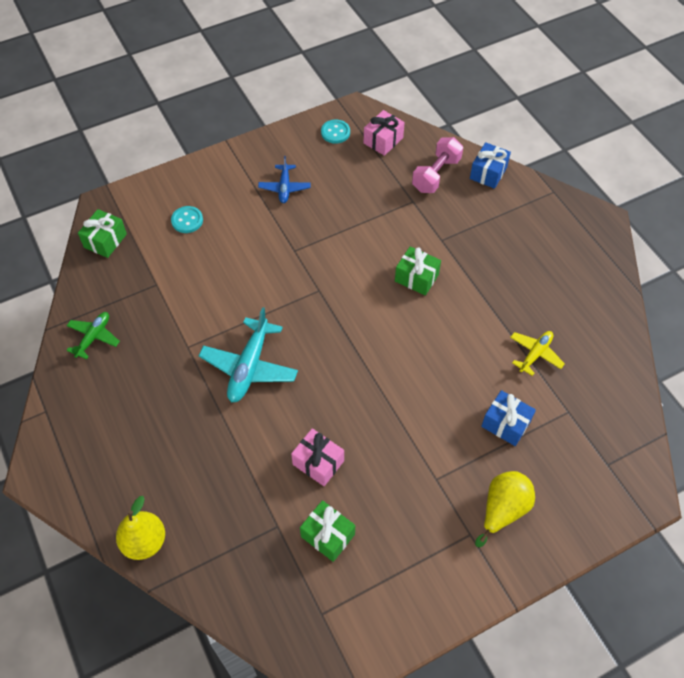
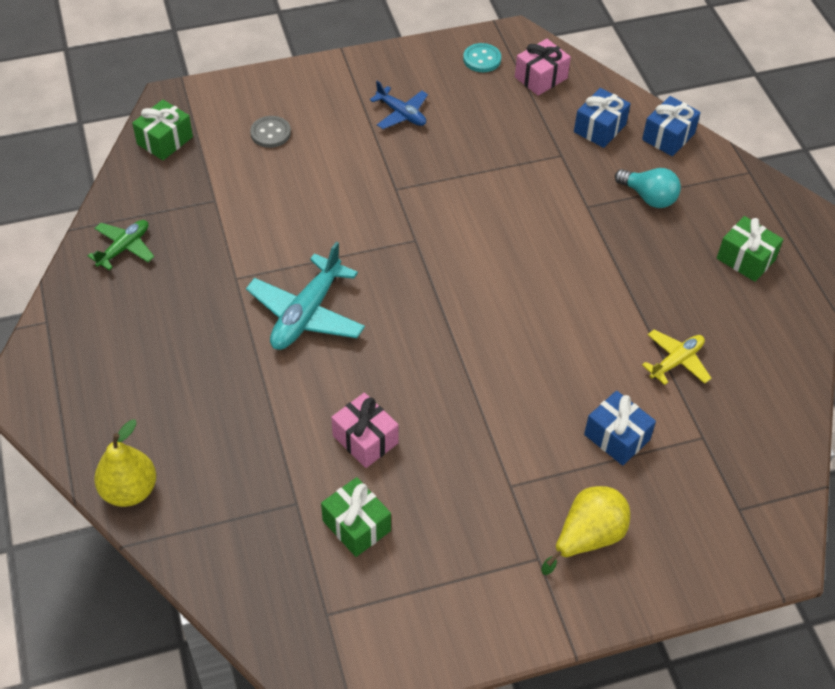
camera: 10 degrees right, 5 degrees down
(187, 220) = (270, 133): turquoise button -> grey button
(284, 188) = (401, 114): blue plane -> blue plane turned 60 degrees counterclockwise
(416, 278) = (544, 246): green gift -> green gift (745, 259)
(436, 175) = (599, 128): pink dumbbell -> blue gift
(485, 224) = (649, 197): none -> turquoise light bulb

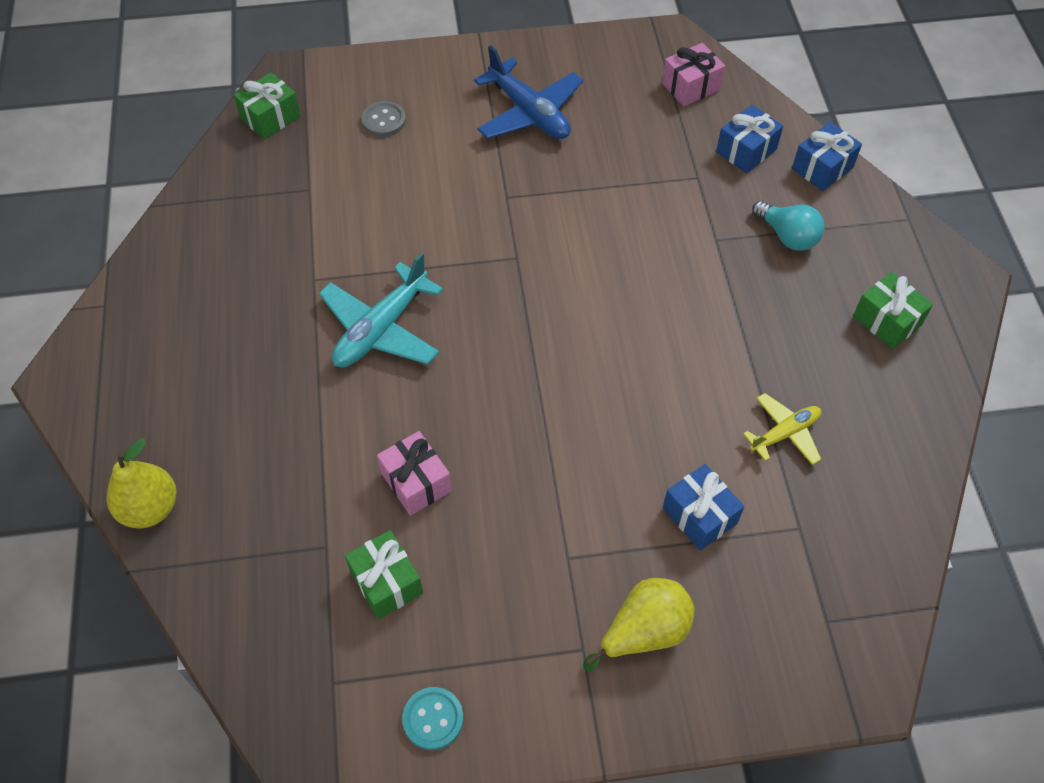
camera: 10 degrees right, 5 degrees up
(124, 248) = (203, 232): green plane -> none
(401, 114) = (529, 113): blue plane -> blue plane, size x1.68
(482, 59) = (629, 59): turquoise button -> turquoise button (433, 719)

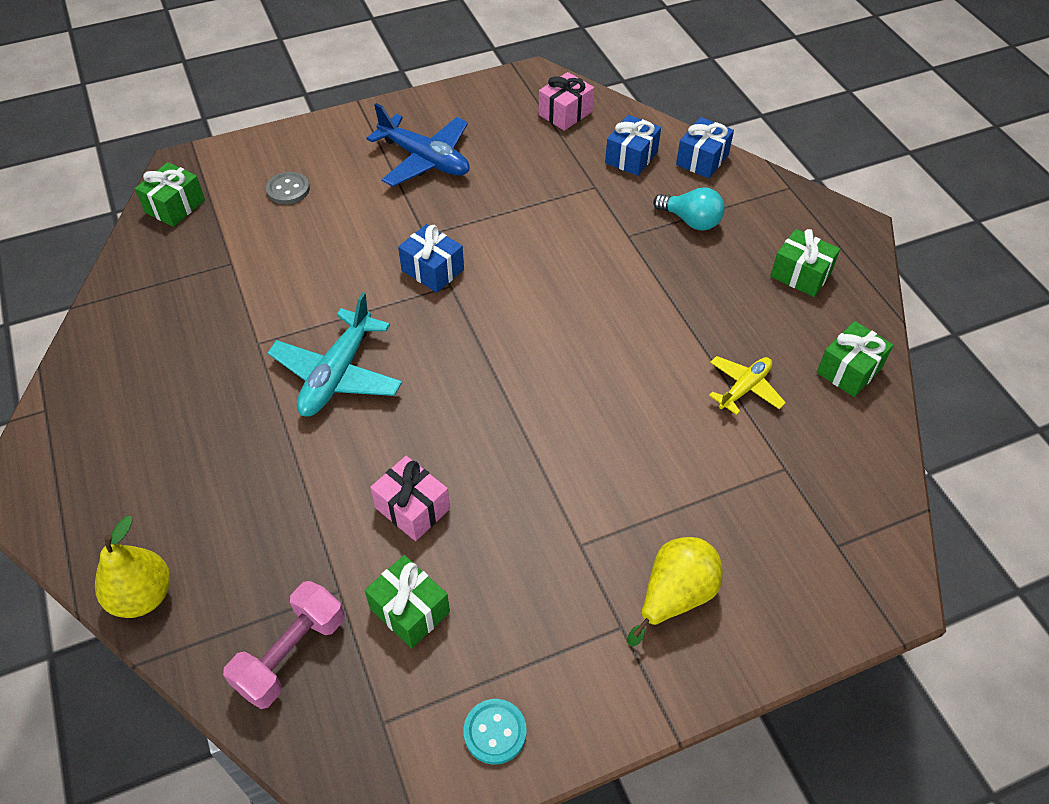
camera: 15 degrees left, 5 degrees down
(268, 597) = (291, 654): none -> pink dumbbell
(699, 515) = (692, 477): blue gift -> blue gift (432, 270)
(903, 438) = (849, 370): none -> green gift

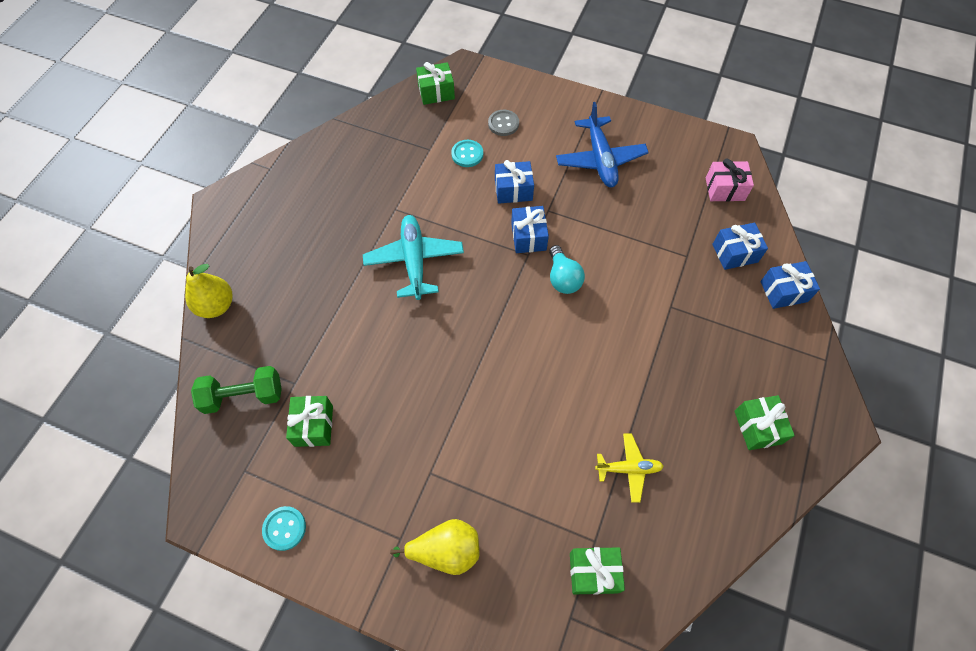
camera: 45 degrees right, 10 degrees up
(280, 241) = (467, 154): none -> turquoise button
(291, 654) = (243, 396): pink dumbbell -> green dumbbell
(337, 374) = (414, 261): turquoise plane -> turquoise plane turned 105 degrees clockwise
(369, 240) = (513, 190): none -> blue gift
(412, 508) = (371, 371): pink gift -> none
(691, 221) = (724, 329): turquoise light bulb -> turquoise light bulb (563, 278)
(849, 370) = (712, 519): green gift -> green gift (593, 572)

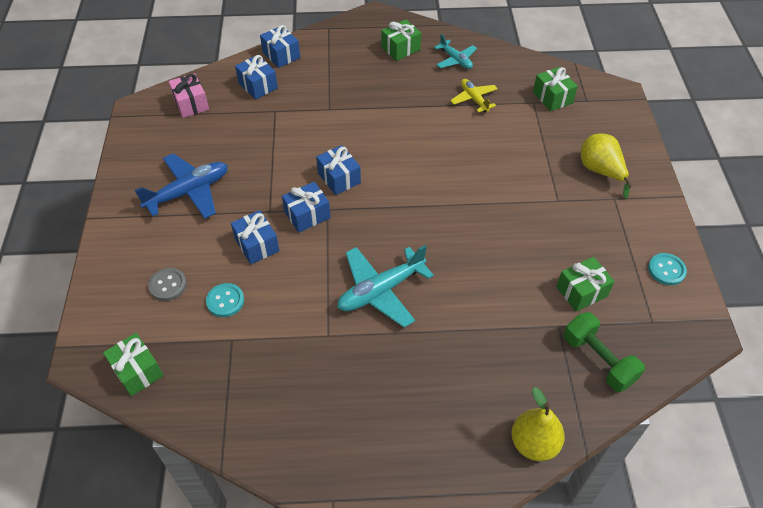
camera: 115 degrees left, 10 degrees down
(563, 278) = (339, 178): turquoise light bulb -> blue gift
(713, 485) = (455, 60): none -> turquoise plane

